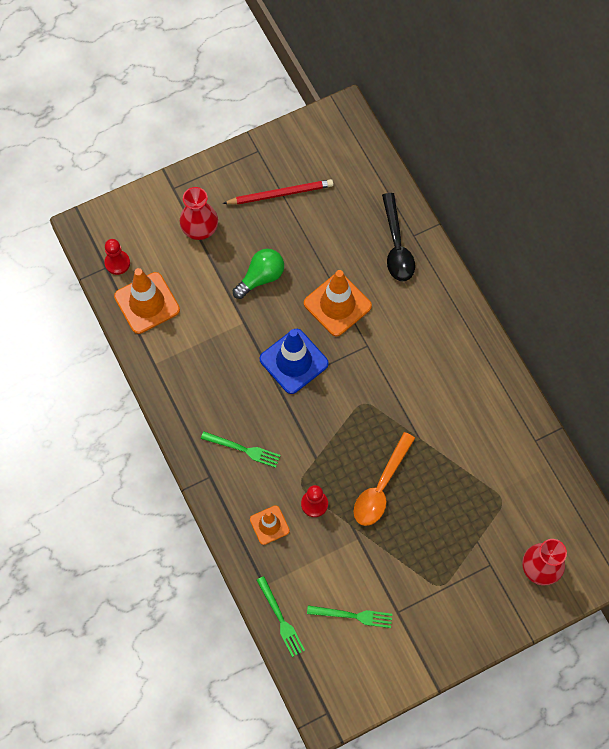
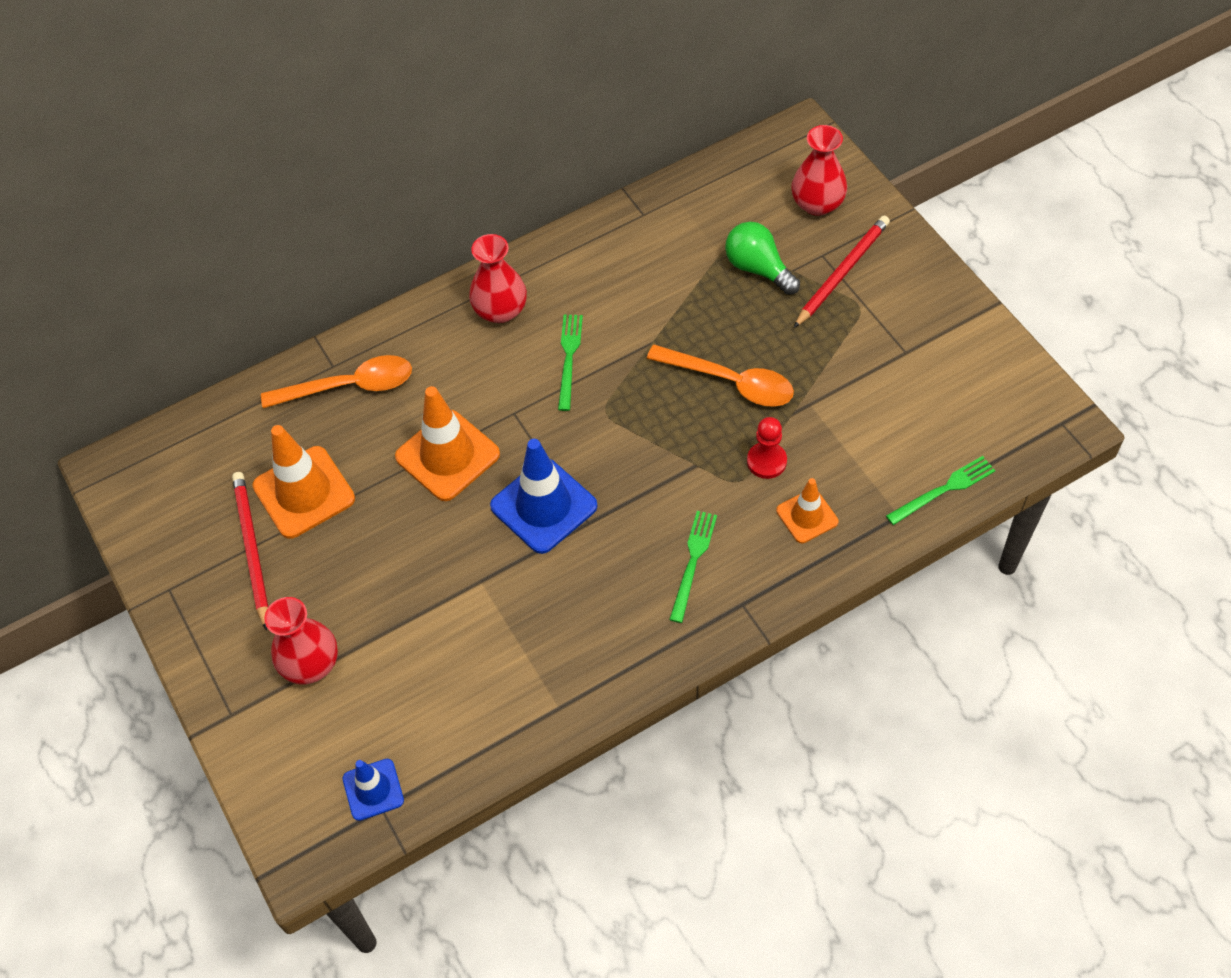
camera: 90 degrees left, 10 degrees down
(117, 263) = (373, 789): red pawn -> blue traffic cone
(147, 303) = (449, 731): orange traffic cone -> orange traffic cone (304, 492)
(261, 277) = (402, 563): green light bulb -> green light bulb (758, 268)
(353, 616) = (921, 403): green fork -> green fork (569, 358)
(396, 246) = (349, 386): black spoon -> orange spoon
(453, 340) = (500, 310): none -> red vase
(472, 577) = (841, 273): none -> red pencil

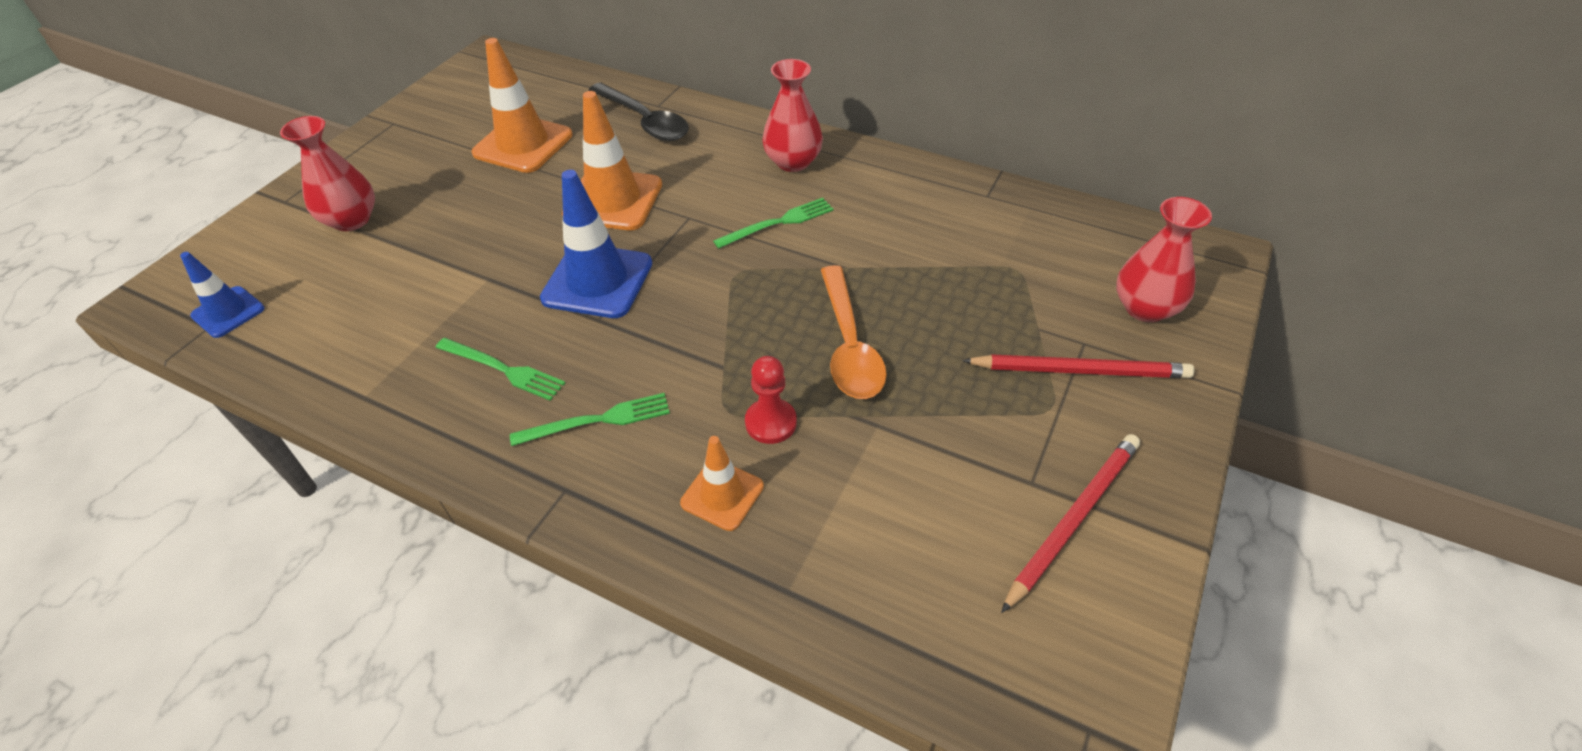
camera: 55 degrees right, 10 degrees down
(252, 549) = (451, 144): red pencil -> red pencil (1072, 520)
(349, 386) = (645, 121): orange spoon -> black spoon
(758, 268) = (1011, 301): green light bulb -> none
(944, 490) = (862, 625): green fork -> green fork (503, 369)

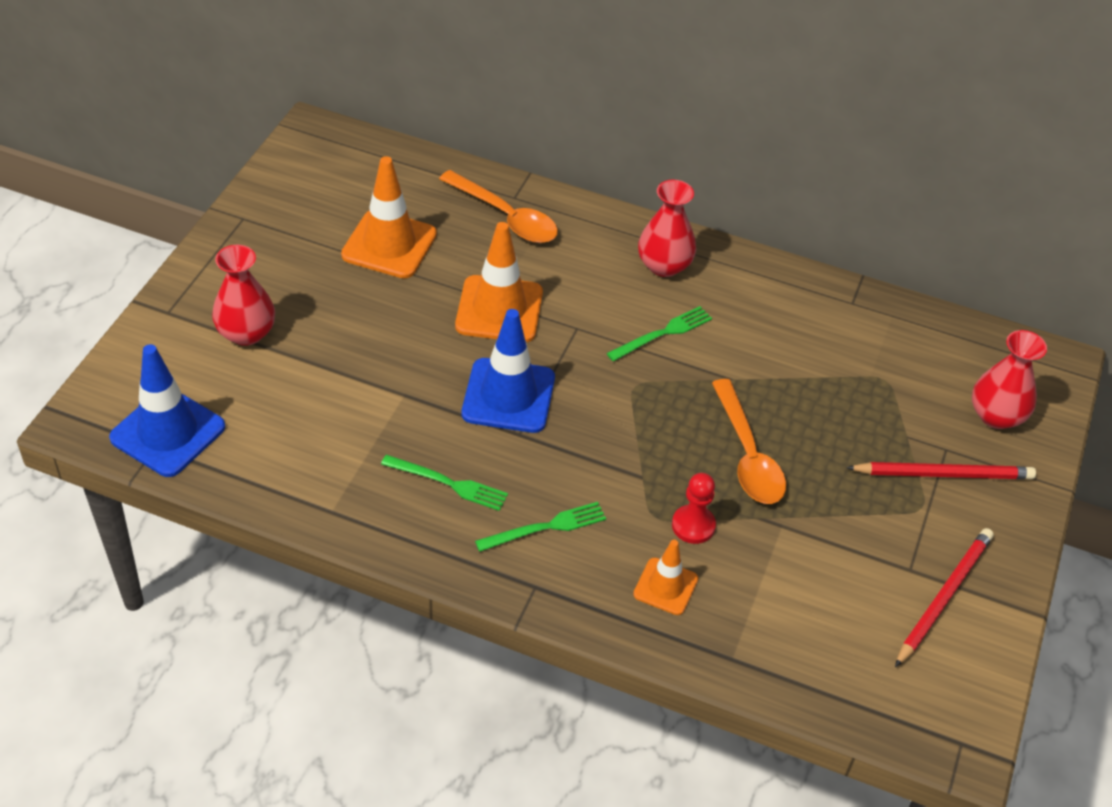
camera: 10 degrees left, 0 degrees up
(228, 312) = (168, 432): blue traffic cone -> blue traffic cone, size x1.72
(645, 121) = (506, 217): black spoon -> orange spoon

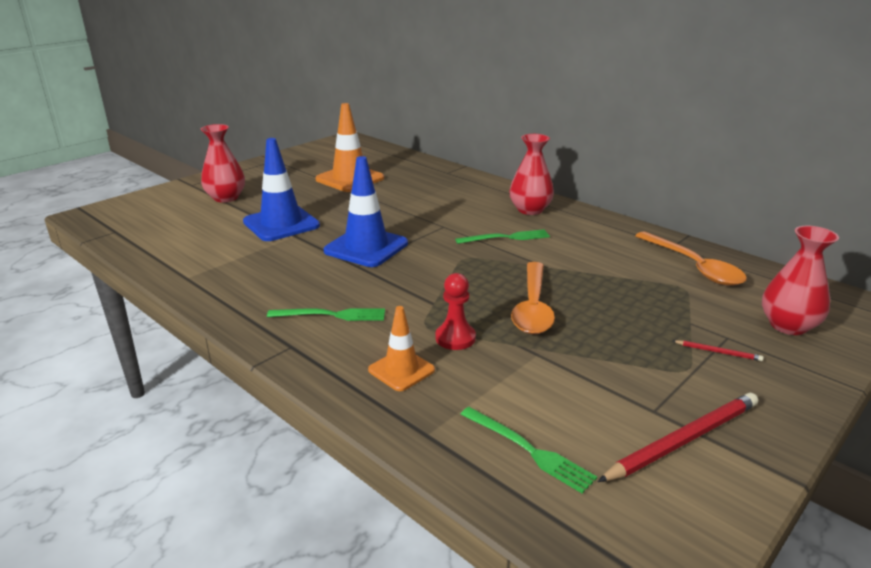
camera: 25 degrees right, 20 degrees down
(168, 432) = (130, 227): blue traffic cone -> blue traffic cone (281, 224)
(448, 483) = (281, 279): green fork -> green fork (528, 450)
(499, 309) = (396, 211): orange traffic cone -> none
(506, 217) = (435, 178): orange spoon -> orange spoon (694, 267)
(943, 474) = (718, 352): red pencil -> red pencil, size x0.45

